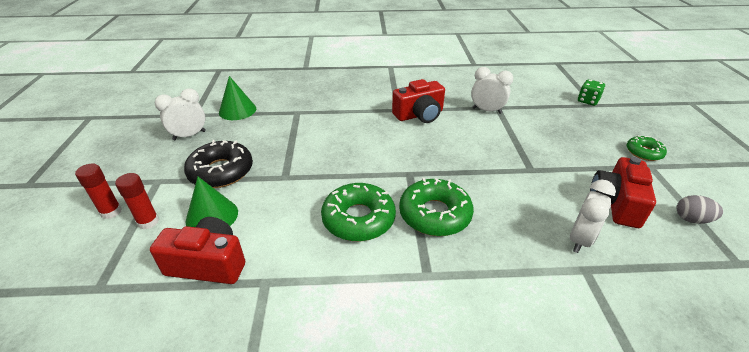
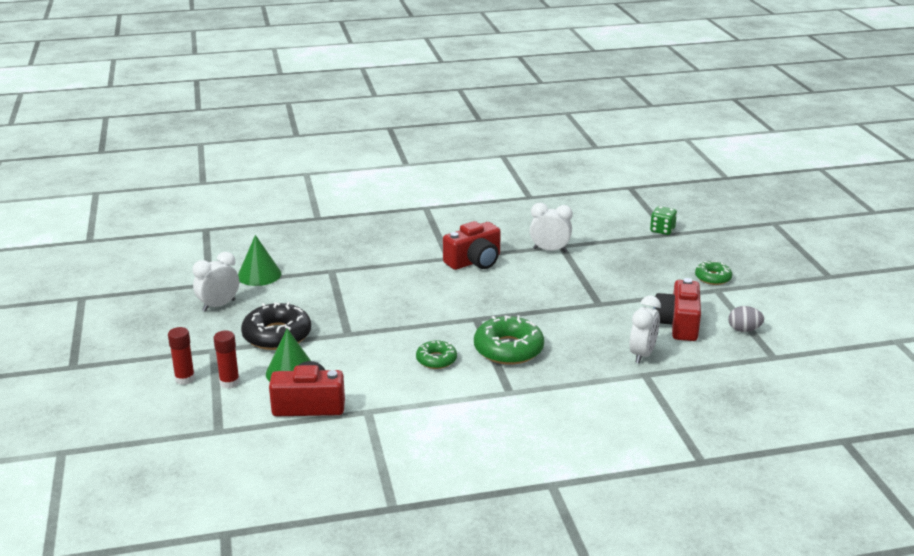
camera: 10 degrees left, 10 degrees down
(358, 219) = (436, 360): green donut -> green donut, size x0.58

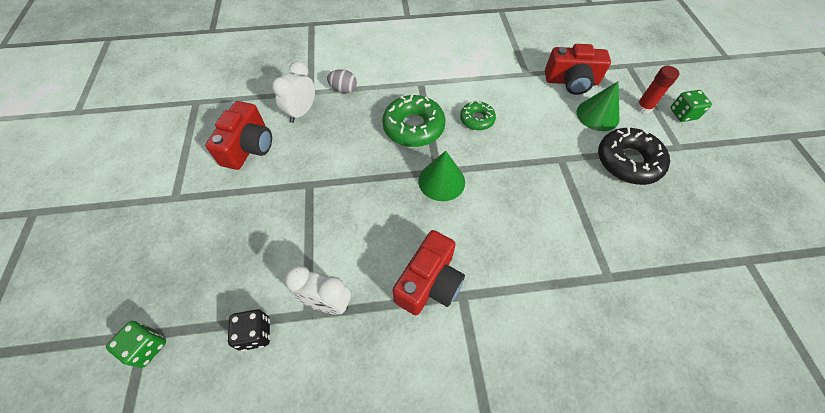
camera: 175 degrees left, 30 degrees up
(185, 379) = (683, 114): red glue stick -> green dice
(219, 305) = (711, 214): white clock -> none
(259, 275) = (696, 275): green cone -> green cone (441, 181)
(474, 261) = (429, 282): red camera -> red camera turned 150 degrees clockwise
(593, 237) = (255, 333): none -> black dice
(713, 278) = (162, 220): green donut -> none
(744, 330) = (194, 135): grey egg -> grey egg (343, 89)

